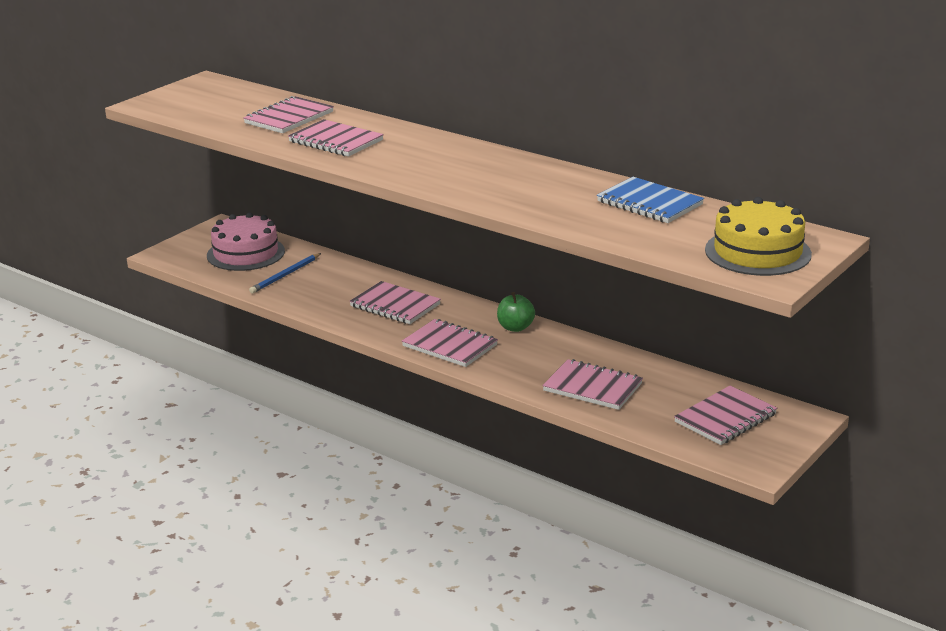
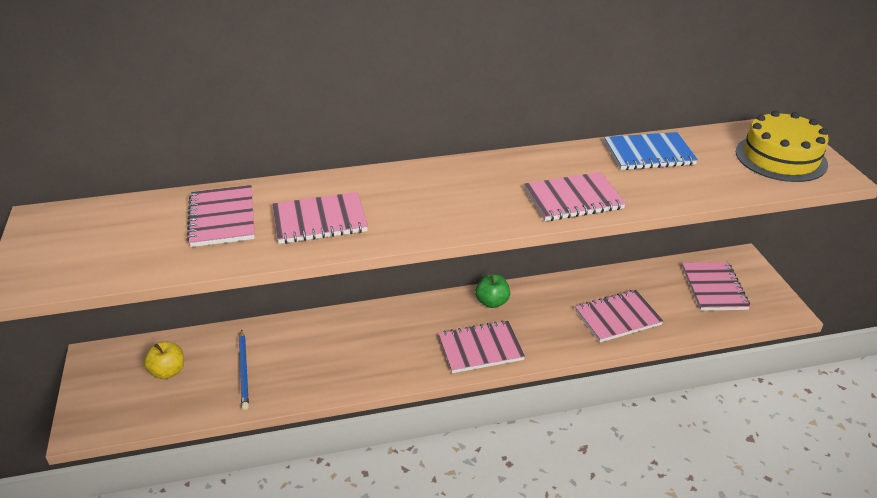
camera: 50 degrees left, 10 degrees up
(246, 253) = (168, 371): pink cake -> yellow apple
(395, 305) = (381, 340): pink notebook -> pink notebook (573, 199)

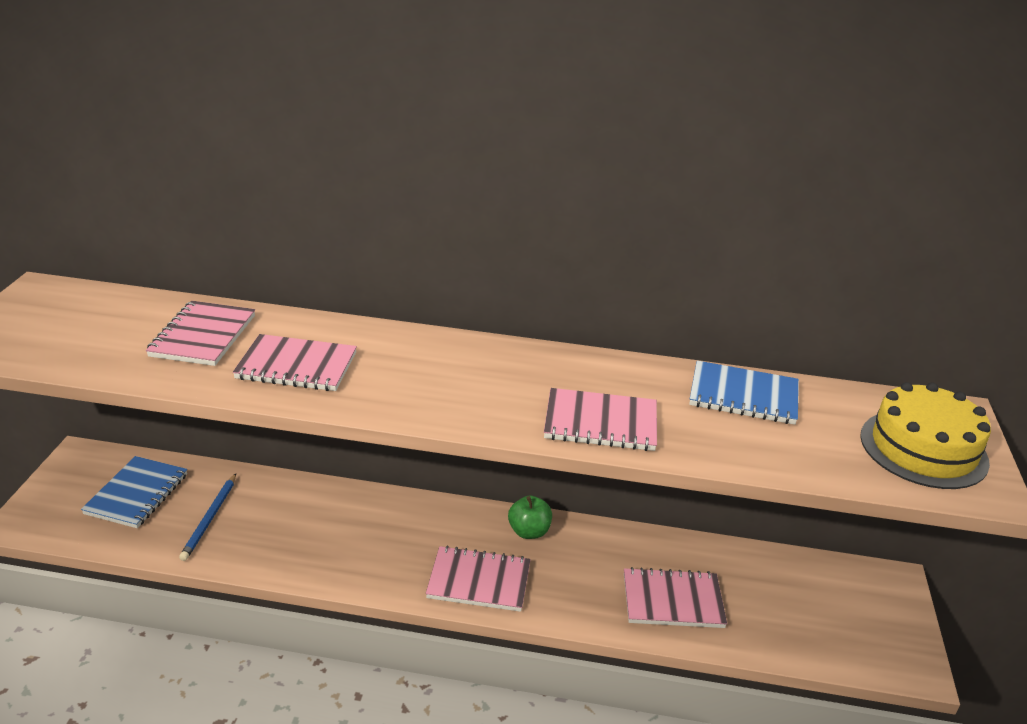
camera: 20 degrees right, 5 degrees down
(168, 371) = (137, 494): yellow apple -> blue notebook
(714, 288) = (828, 605): pink notebook -> none

